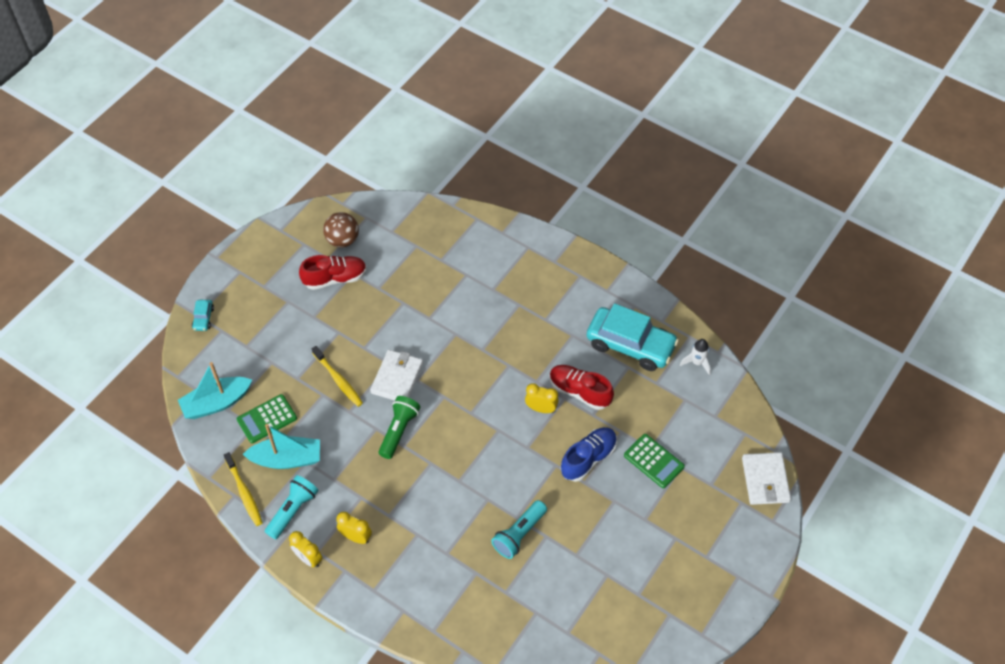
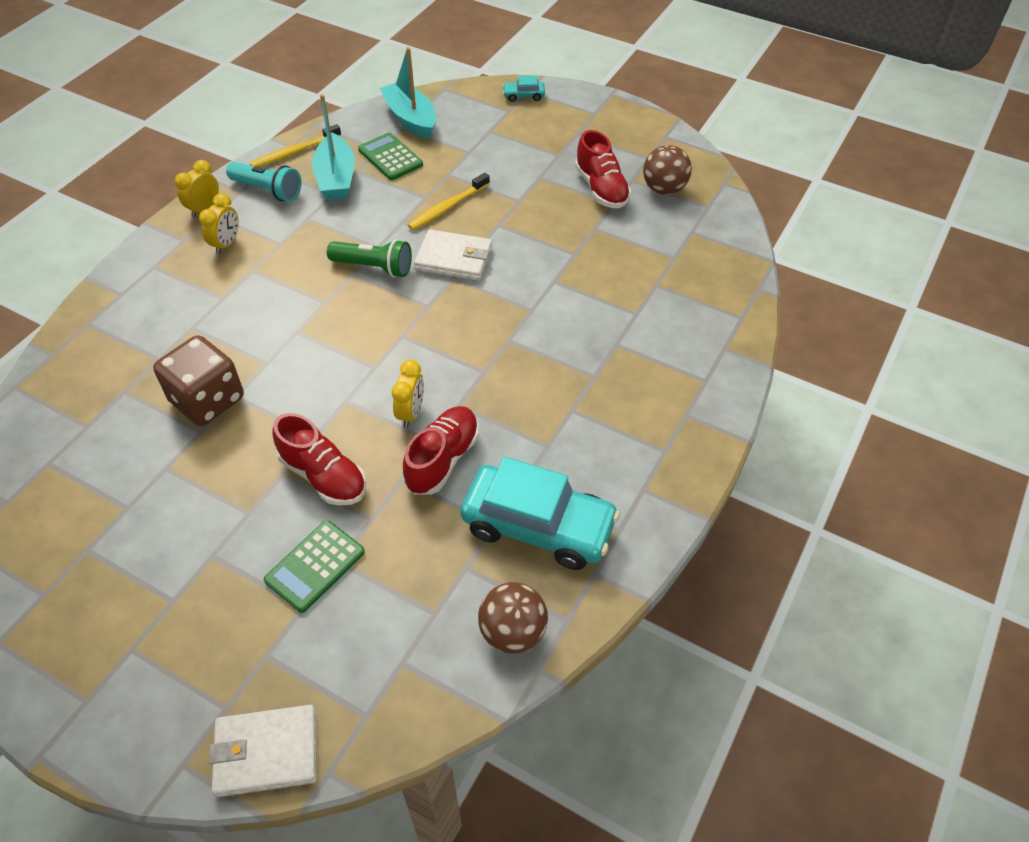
camera: 85 degrees right, 5 degrees down
(519, 534) = (207, 400): turquoise flashlight -> brown dice
(588, 458) = (323, 476): blue shoe -> red shoe
(630, 345) = (538, 526): turquoise car -> turquoise car turned 90 degrees counterclockwise
(697, 362) = (512, 632): white rocket -> brown ball

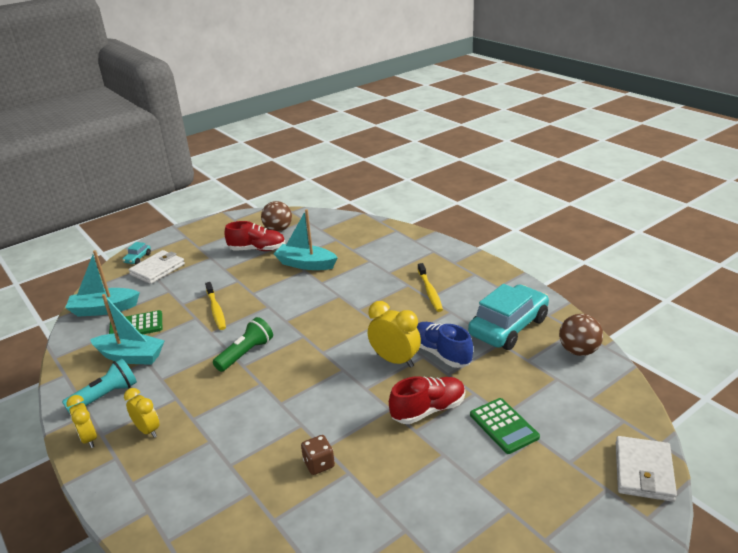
camera: 65 degrees left, 20 degrees down
(207, 400) = (319, 464): brown dice -> brown dice, size x0.52
(294, 152) = (74, 374): yellow toothbrush -> yellow toothbrush (430, 291)
(411, 413) = (395, 360): yellow clock -> yellow clock, size x1.51
(443, 459) = (441, 354): red shoe -> blue shoe
(454, 258) = (268, 316): white wallet -> white wallet (157, 269)
(590, 249) = (306, 264): none -> turquoise boat

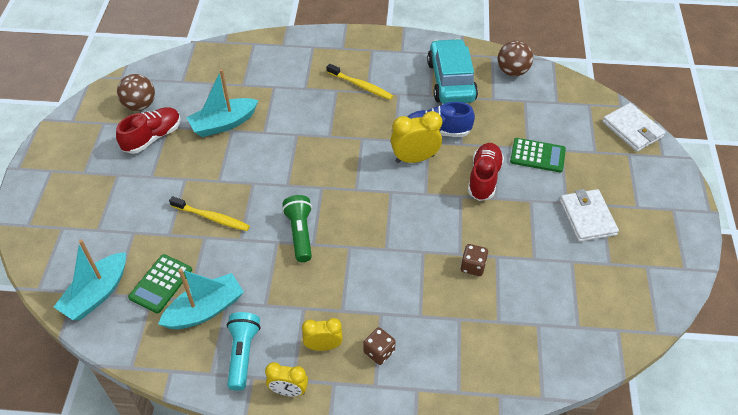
camera: 50 degrees left, 20 degrees up
(138, 258) = (36, 225): turquoise car -> none
(157, 269) = (81, 221): white wallet -> white wallet (587, 217)
(169, 464) = (379, 352): none -> brown dice

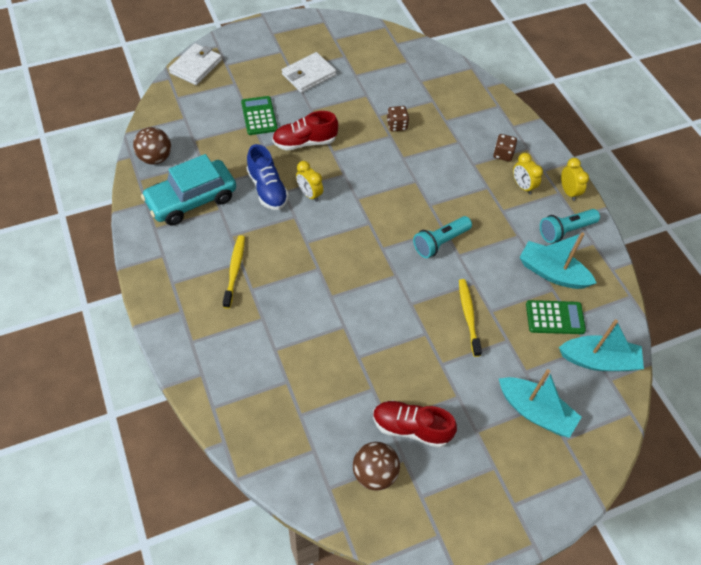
camera: 120 degrees left, 5 degrees up
(223, 124) = (354, 369): turquoise boat -> turquoise boat (535, 412)
(300, 234) = (440, 242): green flashlight -> turquoise flashlight
(414, 158) = (309, 194): yellow clock -> yellow clock, size x0.66

